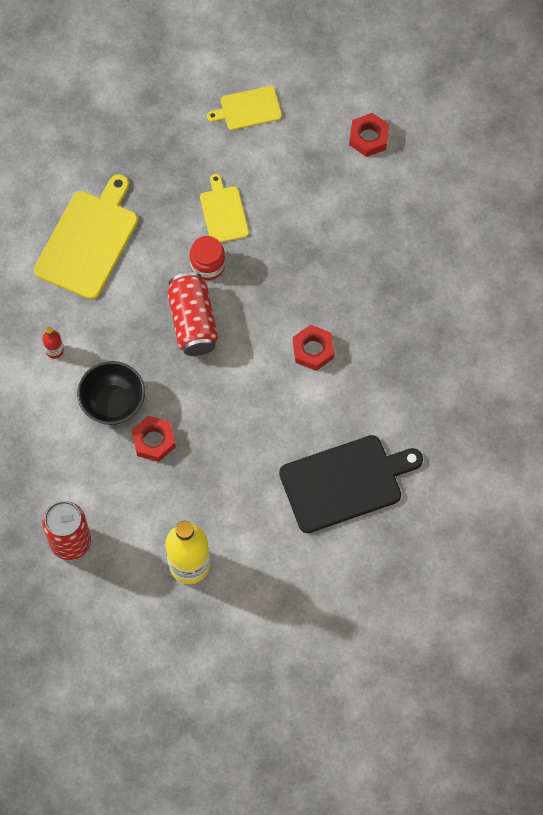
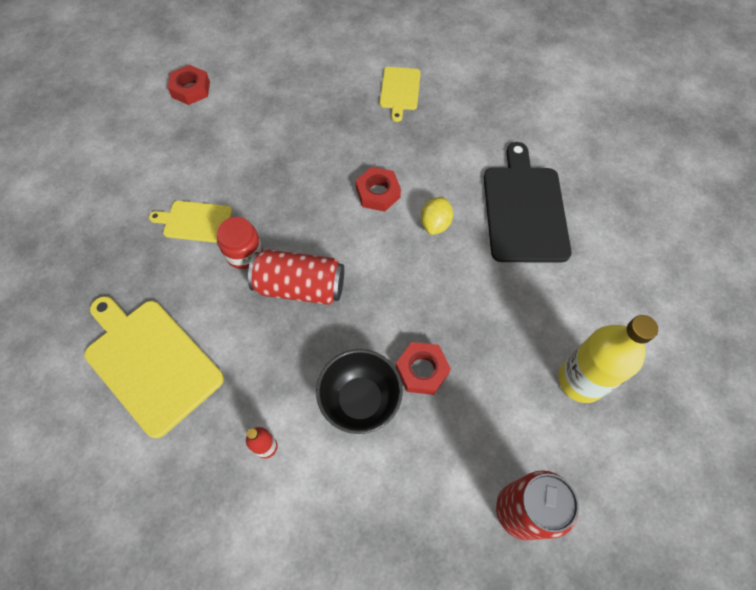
camera: 70 degrees left, 5 degrees down
(248, 109) = (100, 167): yellow cutting board -> yellow cutting board (400, 90)
(298, 409) = (435, 224): none -> yellow lemon

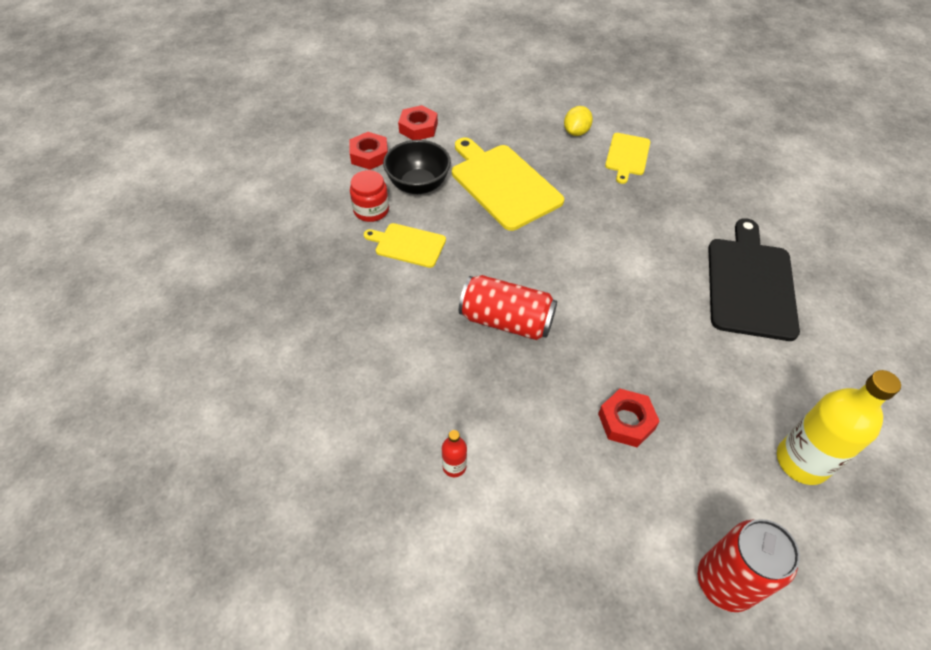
camera: 10 degrees right, 10 degrees down
(151, 362) = (347, 366): yellow cutting board -> yellow cutting board (503, 184)
(244, 253) = (453, 281): red jar -> red jar (371, 210)
(360, 400) = (557, 438): black bowl -> black bowl (418, 185)
(378, 193) = (595, 246): red nut -> red nut (369, 155)
(435, 224) = (653, 283): yellow lemon -> yellow lemon (576, 132)

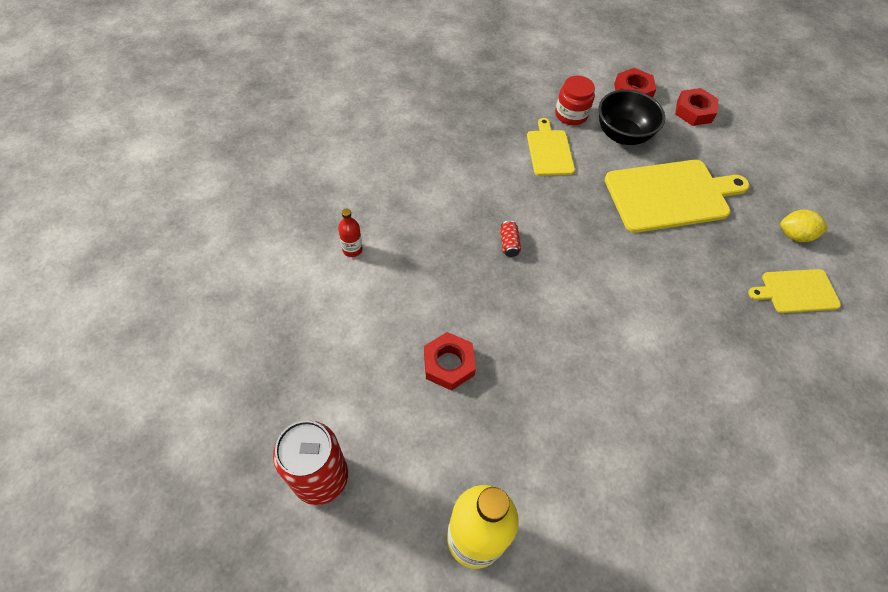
camera: 65 degrees right, 5 degrees up
(503, 184) = (670, 195): yellow cutting board -> yellow cutting board turned 45 degrees clockwise
(506, 321) = (509, 244): red can -> red can, size x0.40
(750, 284) = (686, 454): black cutting board -> none

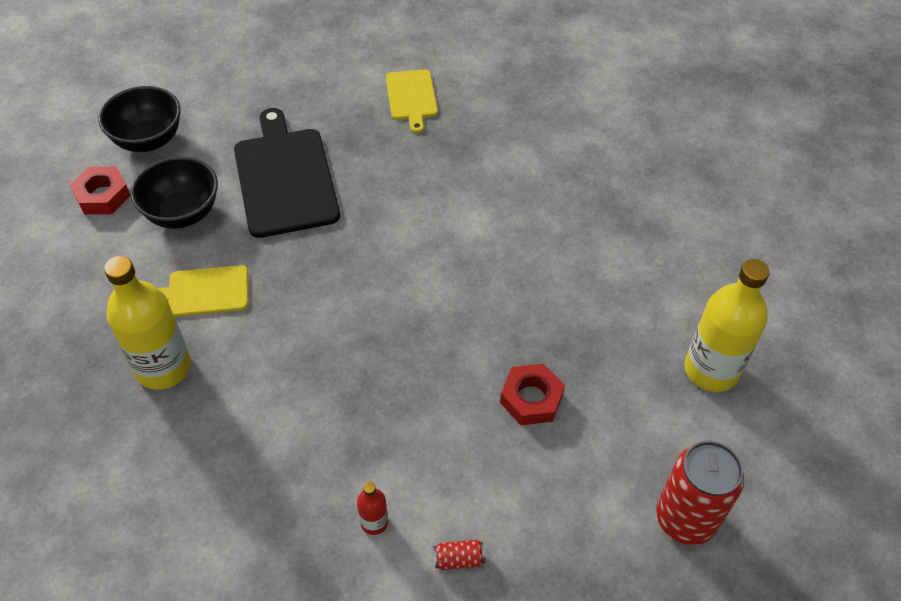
camera: 90 degrees left, 5 degrees down
(483, 133) = (163, 368): none -> yellow bottle
(509, 244) = (359, 339): red can -> red can (458, 559)
(571, 115) = (139, 265): red jar -> none
(670, 195) = (285, 178): yellow cutting board -> black cutting board
(694, 111) = (148, 140): red nut -> black bowl
(794, 235) = (342, 86): yellow lemon -> none

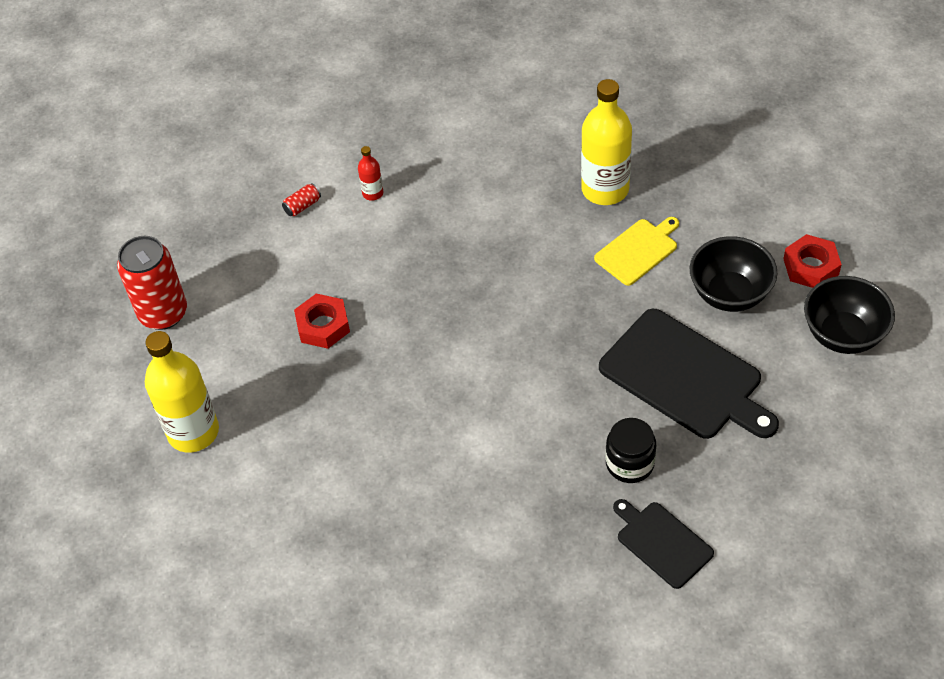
camera: 150 degrees right, 0 degrees up
(384, 149) = (630, 463): none -> black jar
(411, 97) = (662, 542): yellow cutting board -> black cutting board

